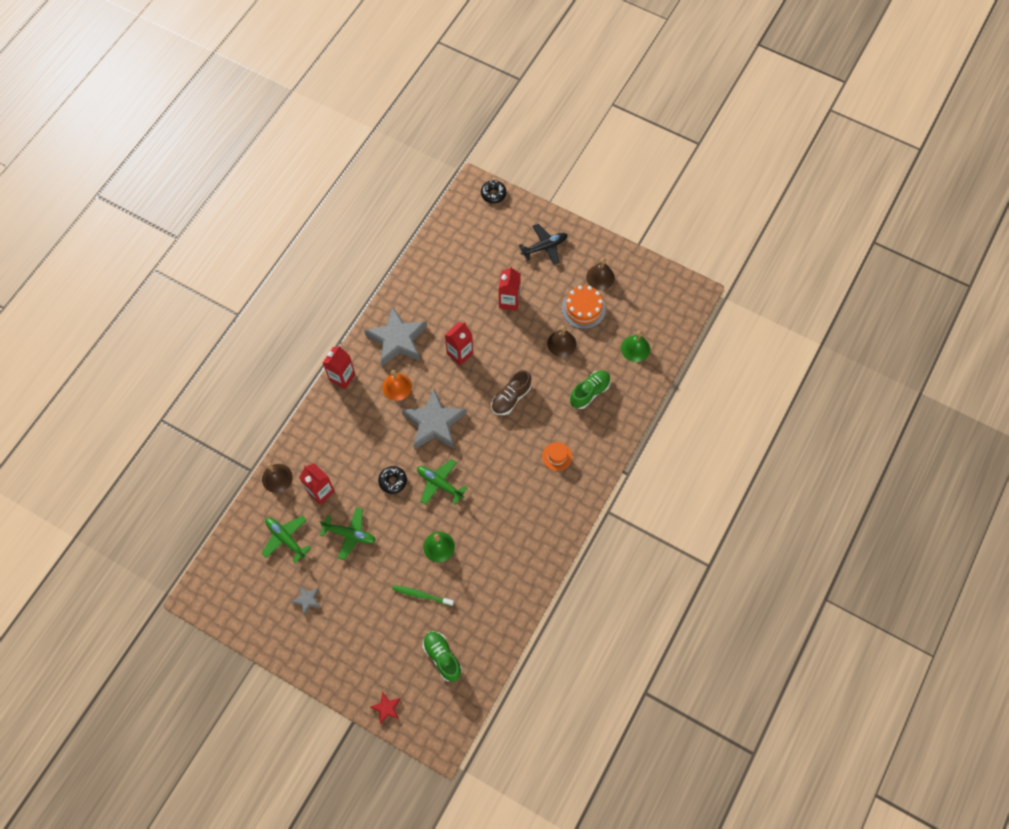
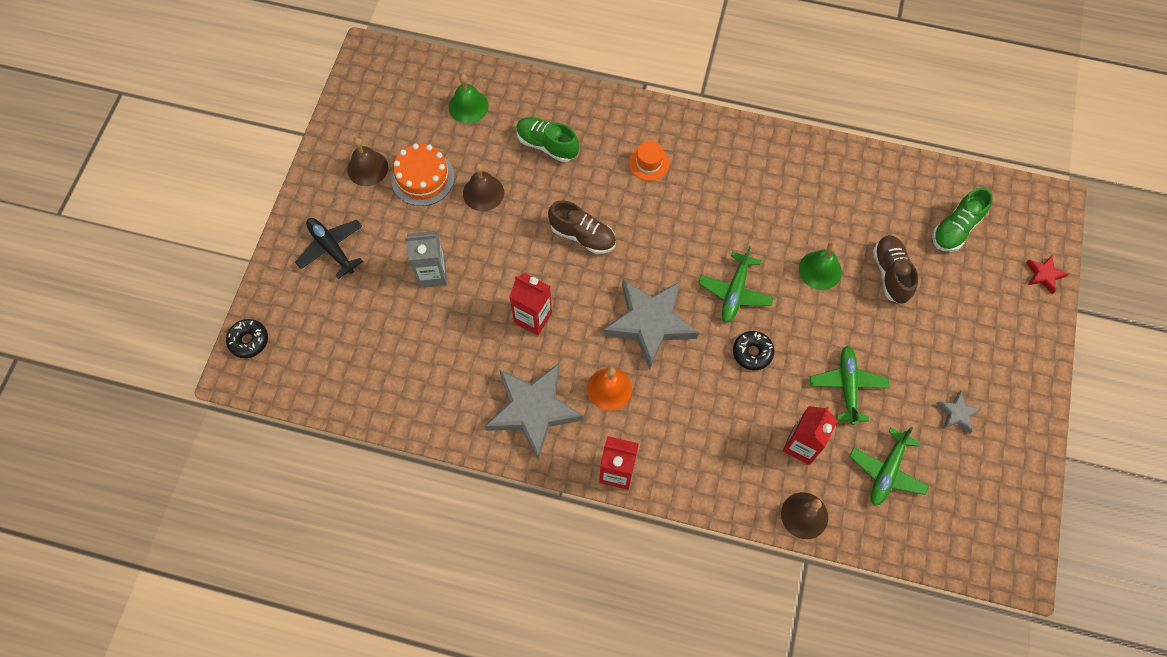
camera: 105 degrees left, 0 degrees up
(421, 595) = (890, 274): green toothbrush -> brown shoe
(509, 301) = (432, 274): red carton -> grey carton

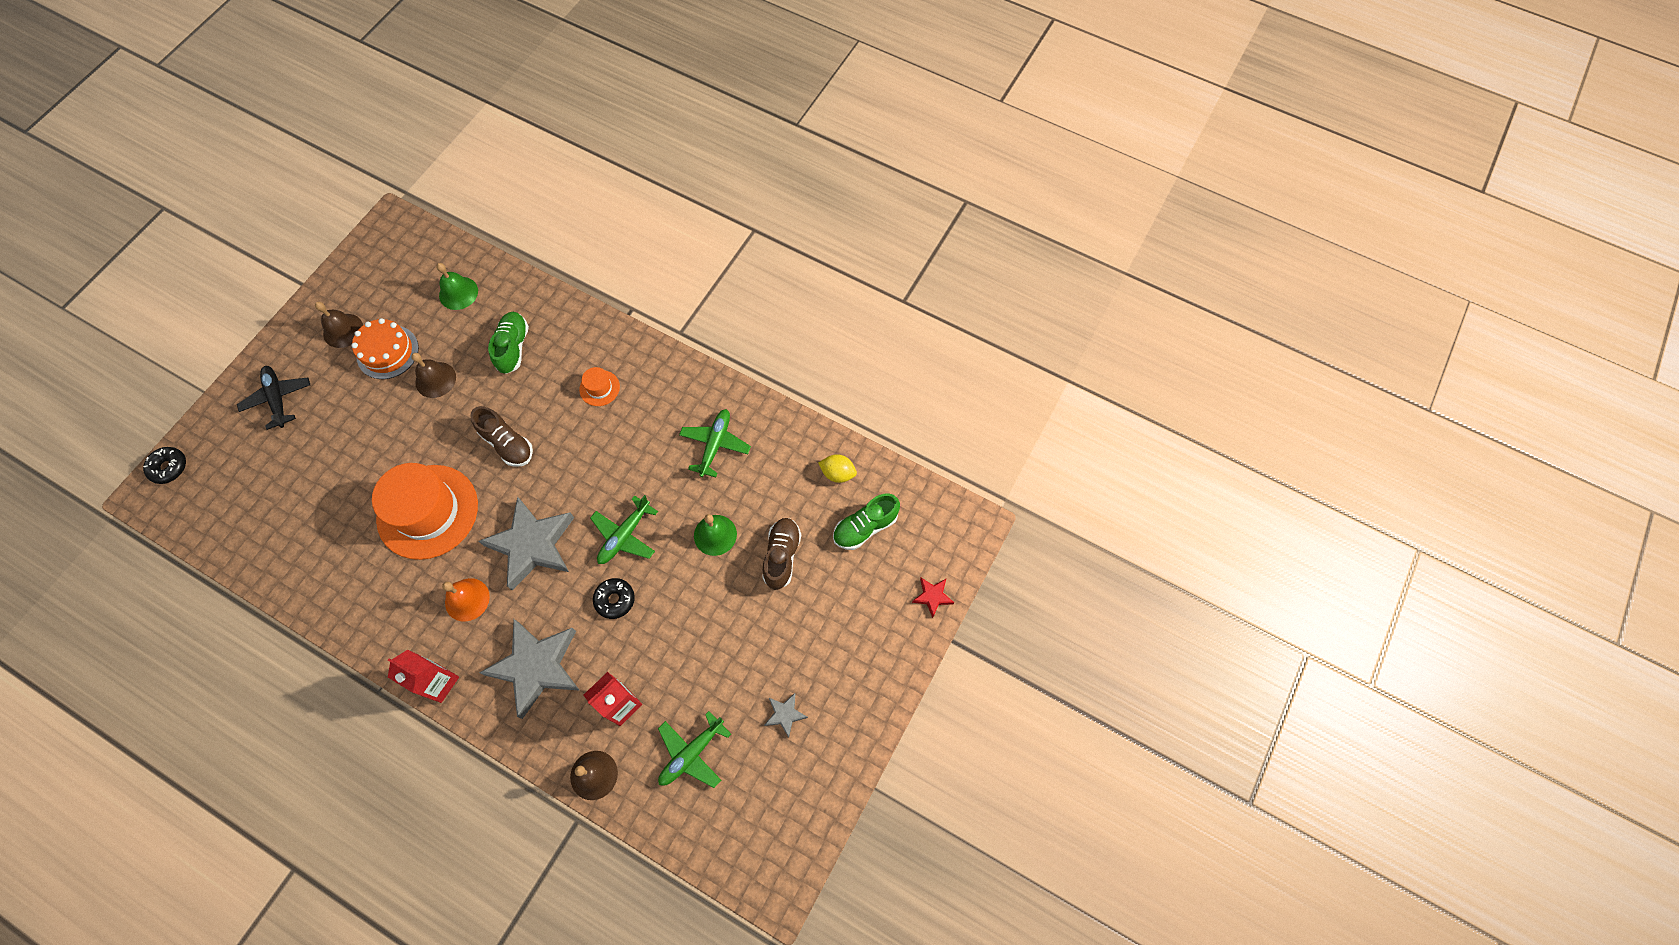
camera: 15 degrees right, 0 degrees up
(432, 274) = (356, 446): grey carton -> none
(533, 317) = (428, 511): red carton -> orange hat
(533, 410) = (389, 601): grey star -> grey star (536, 667)
(547, 145) = (513, 347): green shoe -> green shoe turned 45 degrees clockwise
(847, 386) = (691, 657): green plane -> green plane (715, 444)
(909, 187) = (838, 473): none -> yellow lemon

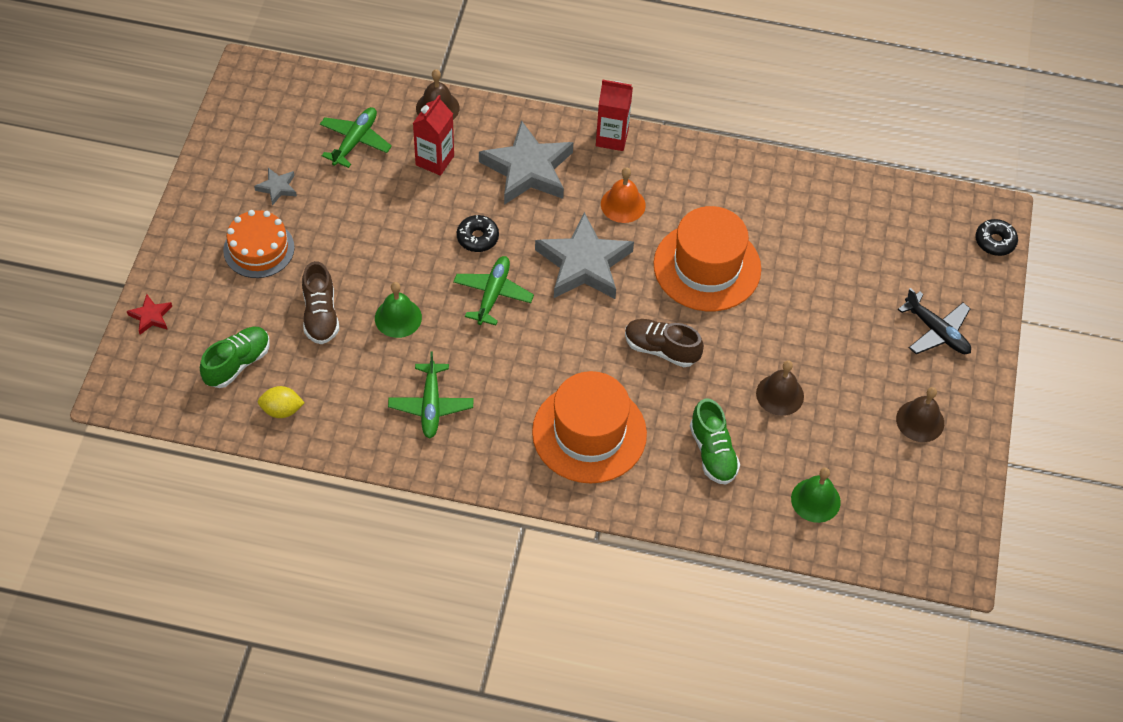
camera: 160 degrees right, 10 degrees down
(387, 352) = (853, 410): orange cake -> orange cake (259, 249)
(599, 388) = (589, 433): orange hat -> orange hat, size x2.36

